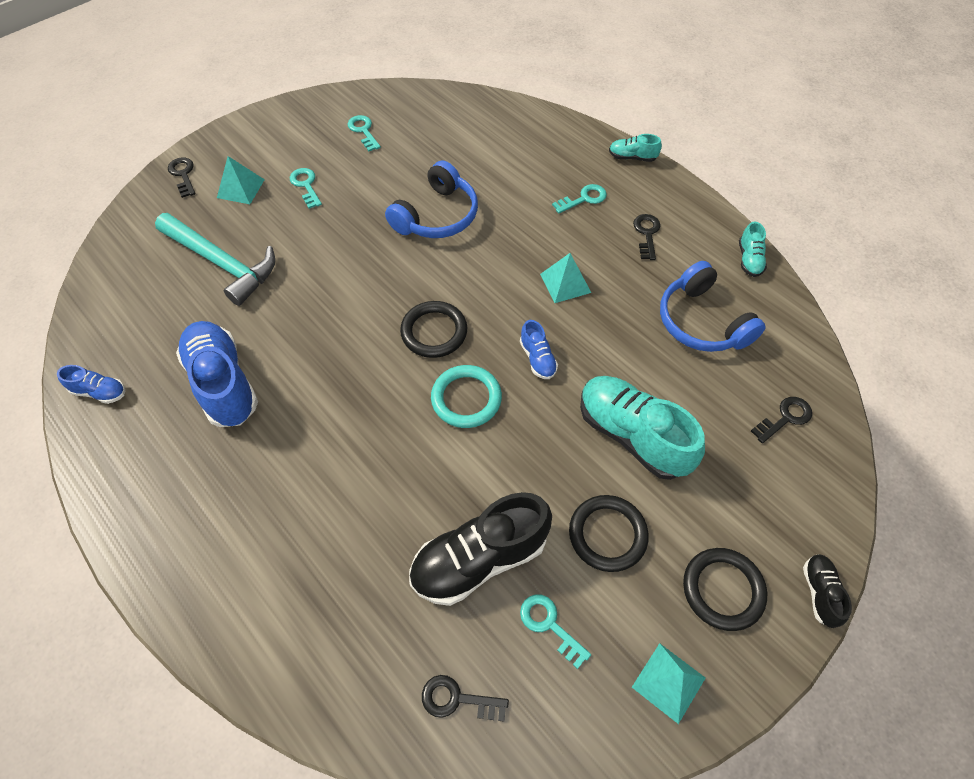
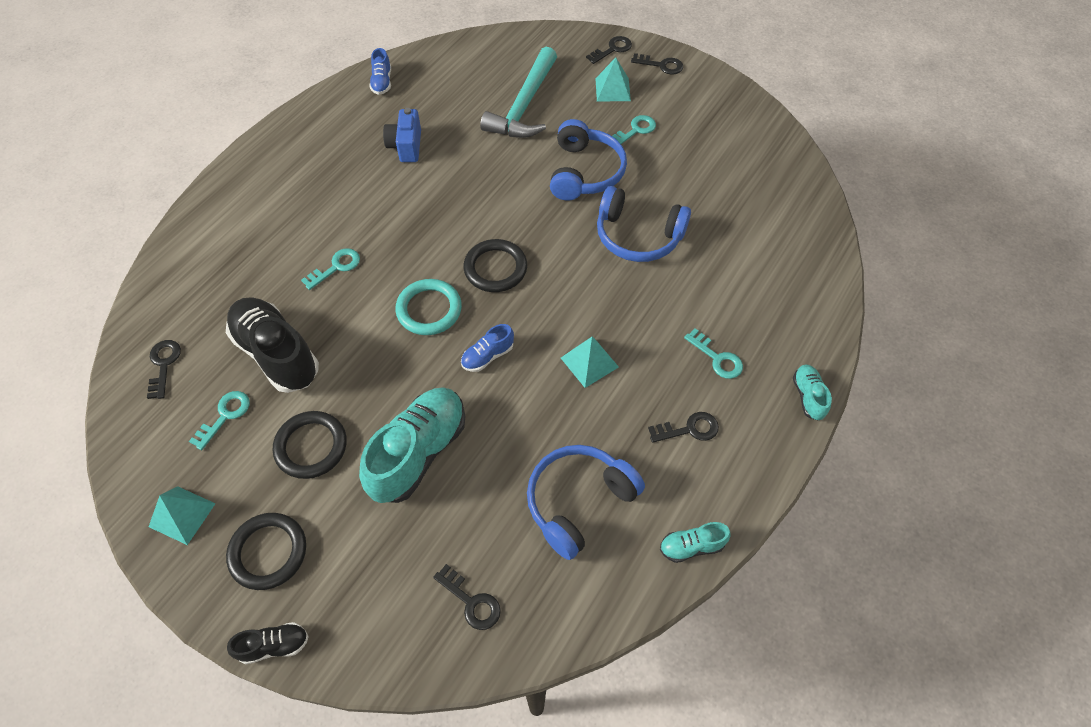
camera: 75 degrees right, 0 degrees up
(223, 383) = (406, 146): blue shoe -> blue camera
(229, 145) = (661, 65): none -> black key
(341, 235) = (585, 172): none -> blue headphones
(363, 131) = (727, 150): turquoise key -> turquoise key (336, 267)

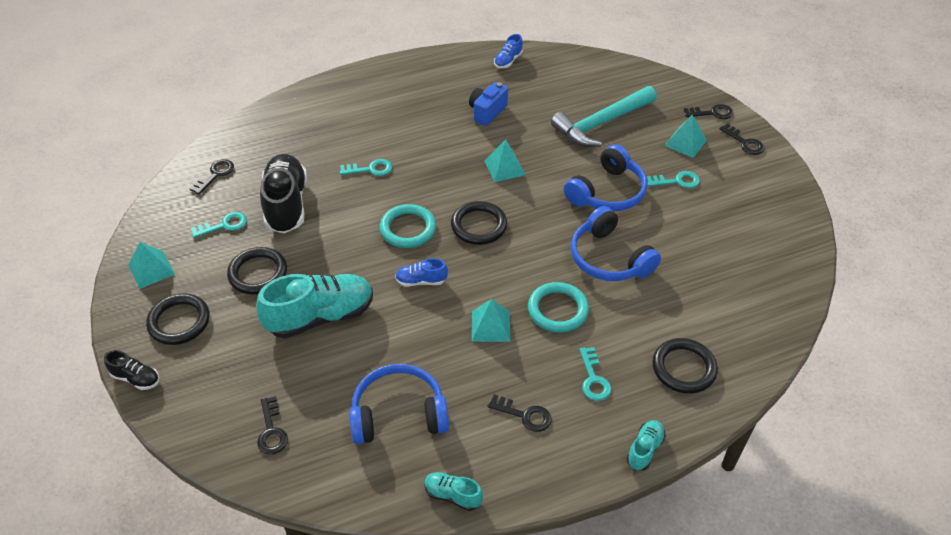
camera: 35 degrees right, 10 degrees down
(471, 196) = (504, 167): none -> turquoise pyramid
(635, 311) = (557, 310): none -> turquoise ring
(779, 303) = (683, 368): none -> black ring

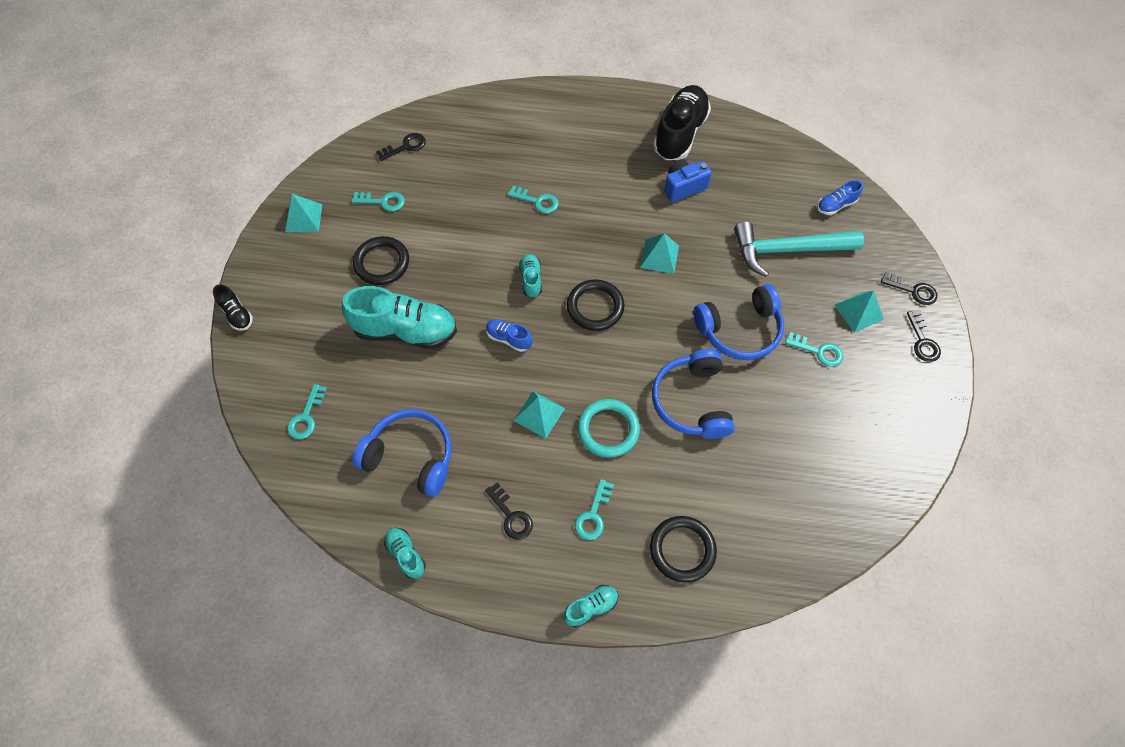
camera: 30 degrees right, 15 degrees up
(179, 321) = (296, 278): black ring -> none
(271, 430) = (306, 416): black key -> turquoise key
(286, 204) = (444, 205): black shoe -> black shoe (680, 134)
(408, 229) = (531, 279): turquoise ring -> turquoise shoe
(508, 61) = (742, 137): blue shoe -> blue shoe (836, 205)

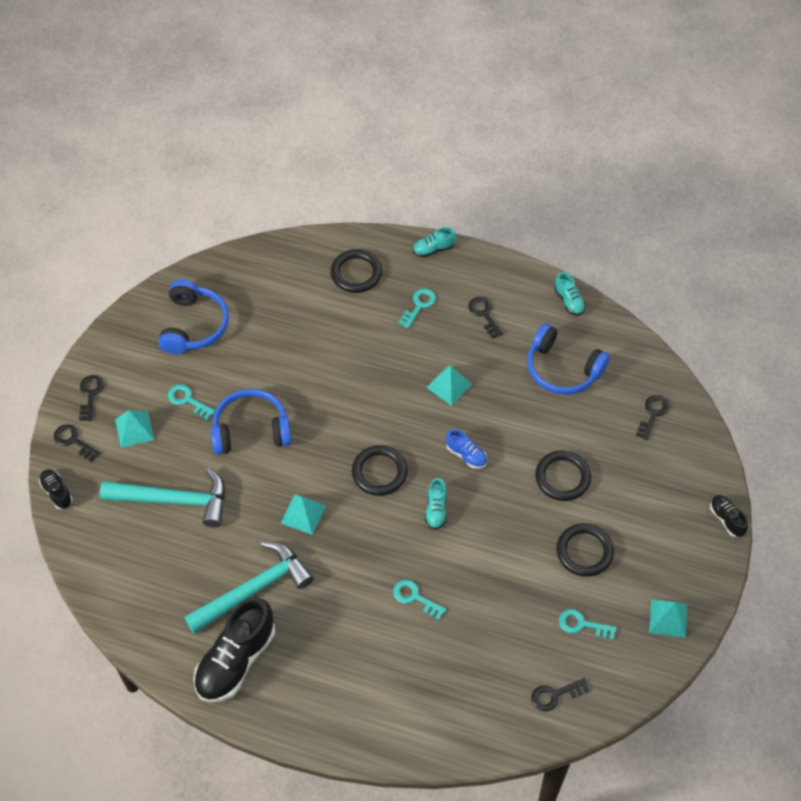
camera: 170 degrees left, 5 degrees down
(306, 416) = (653, 414): turquoise key -> black key
(406, 330) = (562, 477): turquoise shoe -> black ring
(608, 429) = (392, 364): turquoise ring -> none
(683, 187) = (254, 589): blue camera -> turquoise hammer
(691, 401) = (315, 376): blue headphones -> blue headphones (194, 325)
(836, 205) = (103, 542): blue shoe -> none
(901, 240) = (57, 492): none -> black shoe

